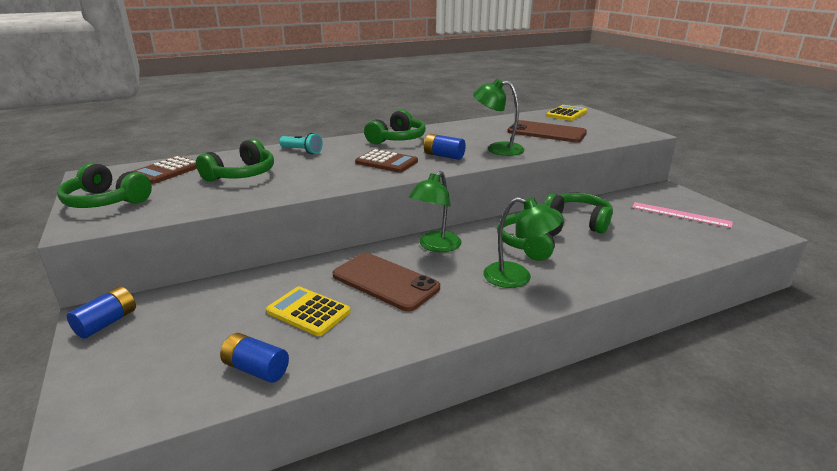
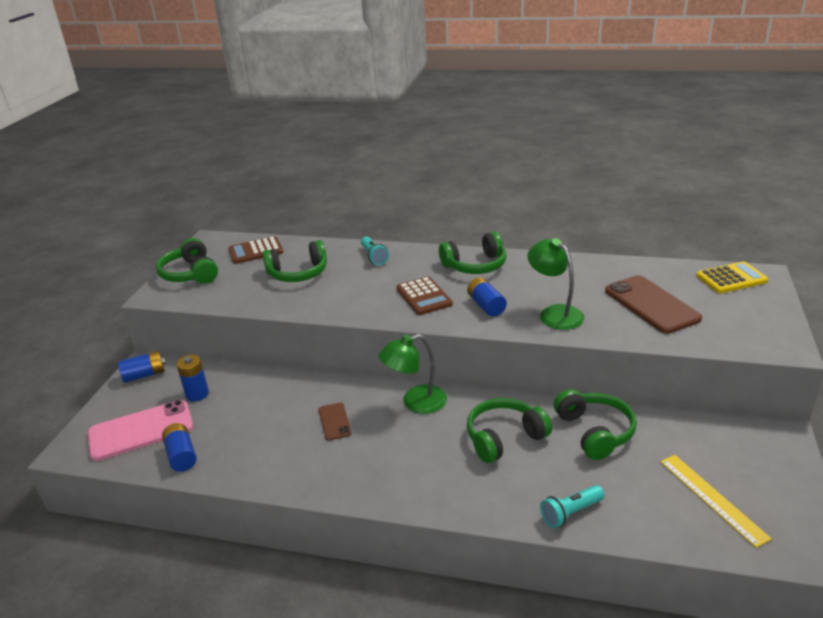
camera: 40 degrees right, 5 degrees up
(169, 370) = (141, 430): none -> pink phone
(204, 314) = (197, 394): none -> blue battery
(308, 312) = (255, 424): yellow calculator -> none
(385, 281) = (334, 421): brown phone -> brown phone, size x0.51
(517, 278) = (439, 470): green lamp -> none
(634, 266) = (570, 513): none -> turquoise flashlight
(680, 214) = (735, 477): pink ruler -> none
(687, 228) = (712, 498): none -> yellow ruler

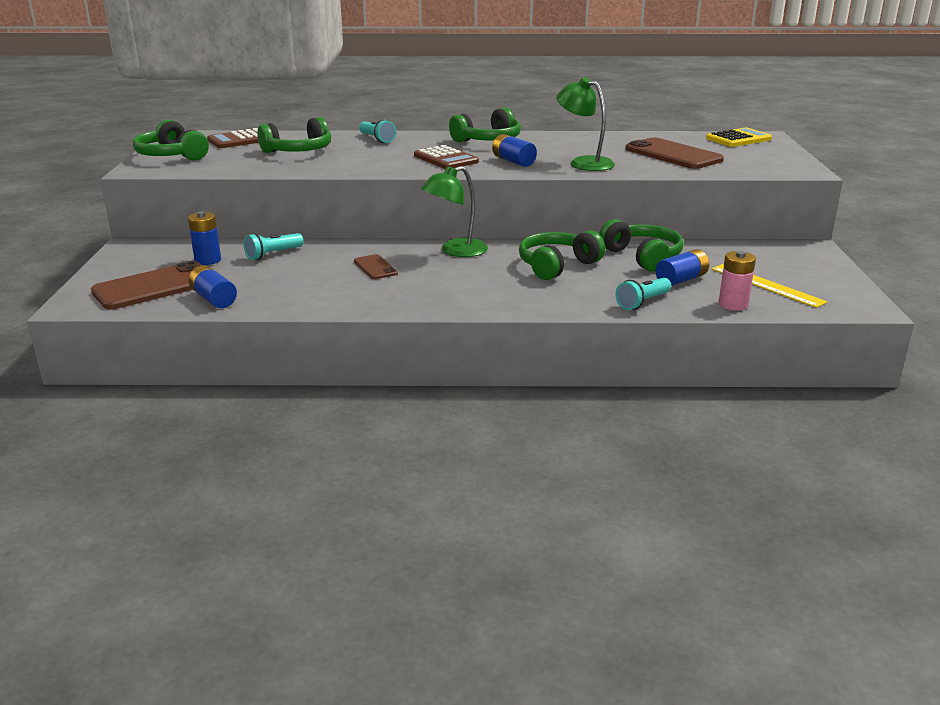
camera: 15 degrees left, 5 degrees down
(141, 430) = (155, 287): pink phone -> brown phone
(144, 375) = (135, 251): blue battery -> blue battery (681, 280)
(254, 391) = (273, 254): none -> turquoise flashlight
(665, 529) = (733, 304): none -> pink battery

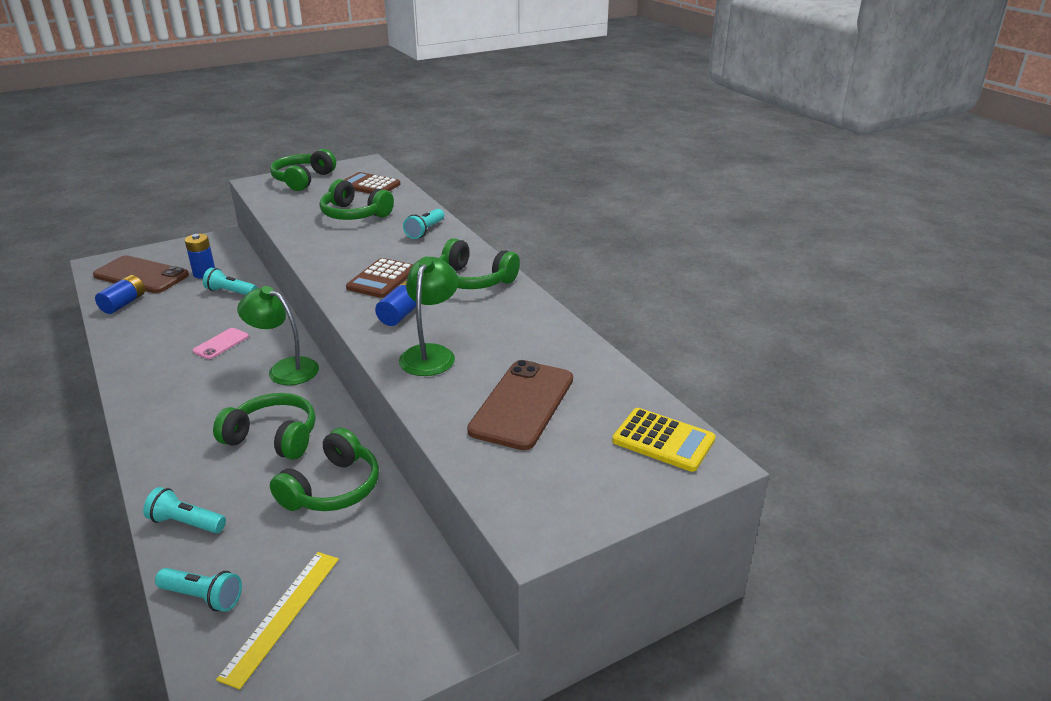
camera: 60 degrees right, 5 degrees up
(375, 267) = (221, 344): brown phone -> pink phone
(681, 280) = (269, 536): blue battery -> none
(733, 304) = (203, 597): pink battery -> turquoise flashlight

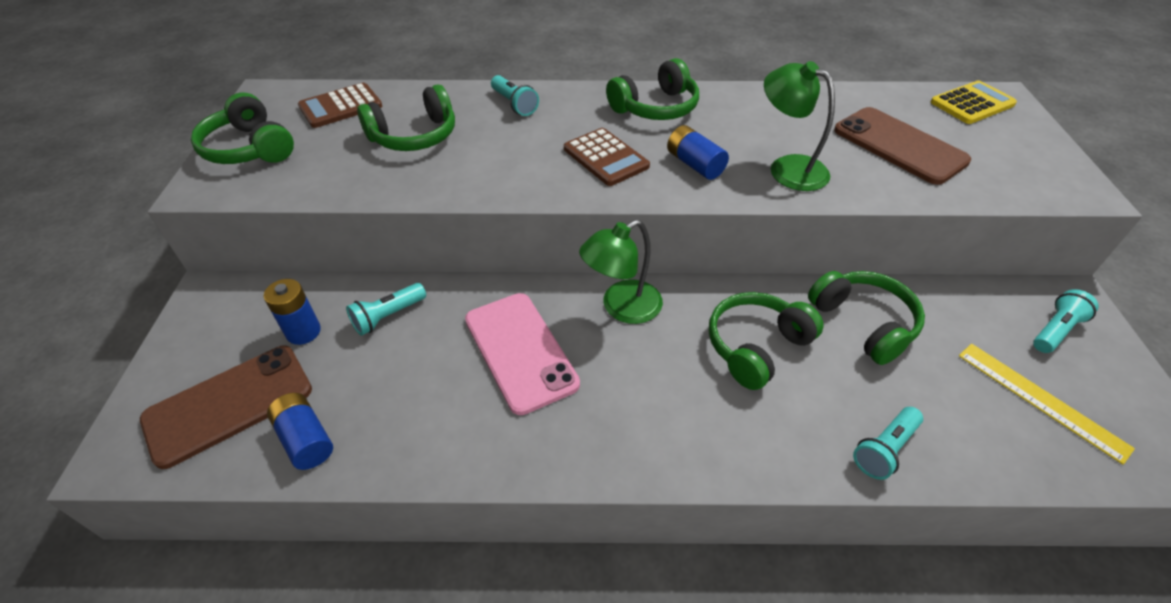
camera: 60 degrees left, 15 degrees up
(203, 597) = (1007, 455): turquoise flashlight -> turquoise flashlight (1055, 330)
(221, 344) = (520, 351): pink phone -> pink phone, size x1.96

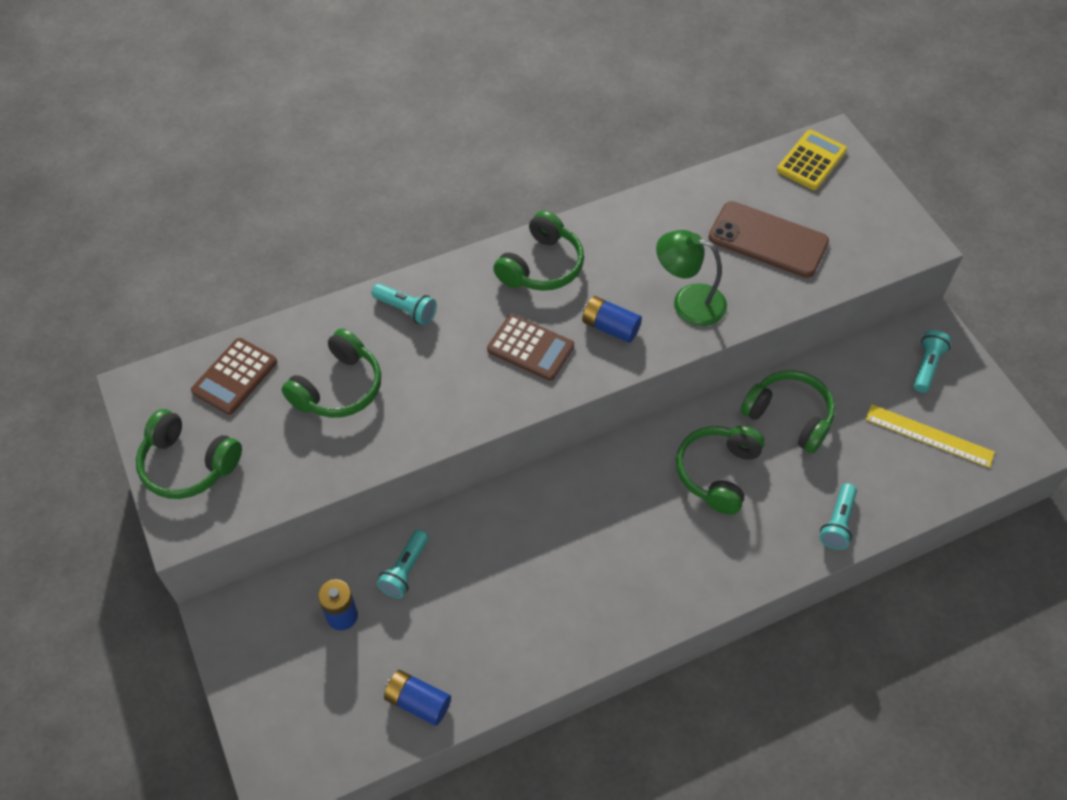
camera: 25 degrees left, 10 degrees up
(229, 404) = (332, 703): brown phone -> none
(520, 351) = (537, 555): pink phone -> none
(621, 307) = (596, 479): green lamp -> none

